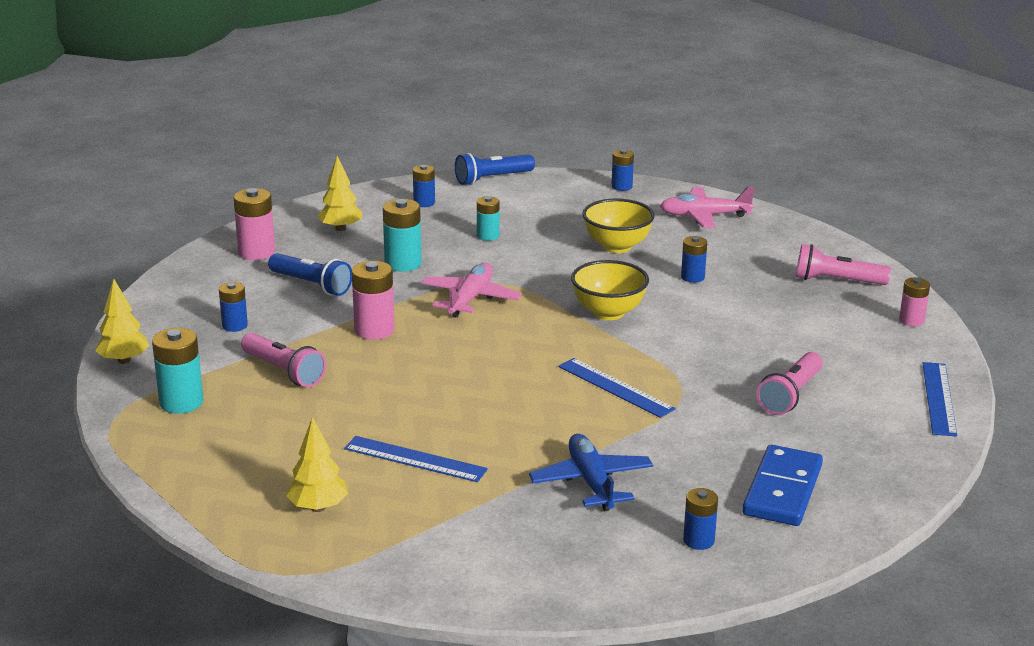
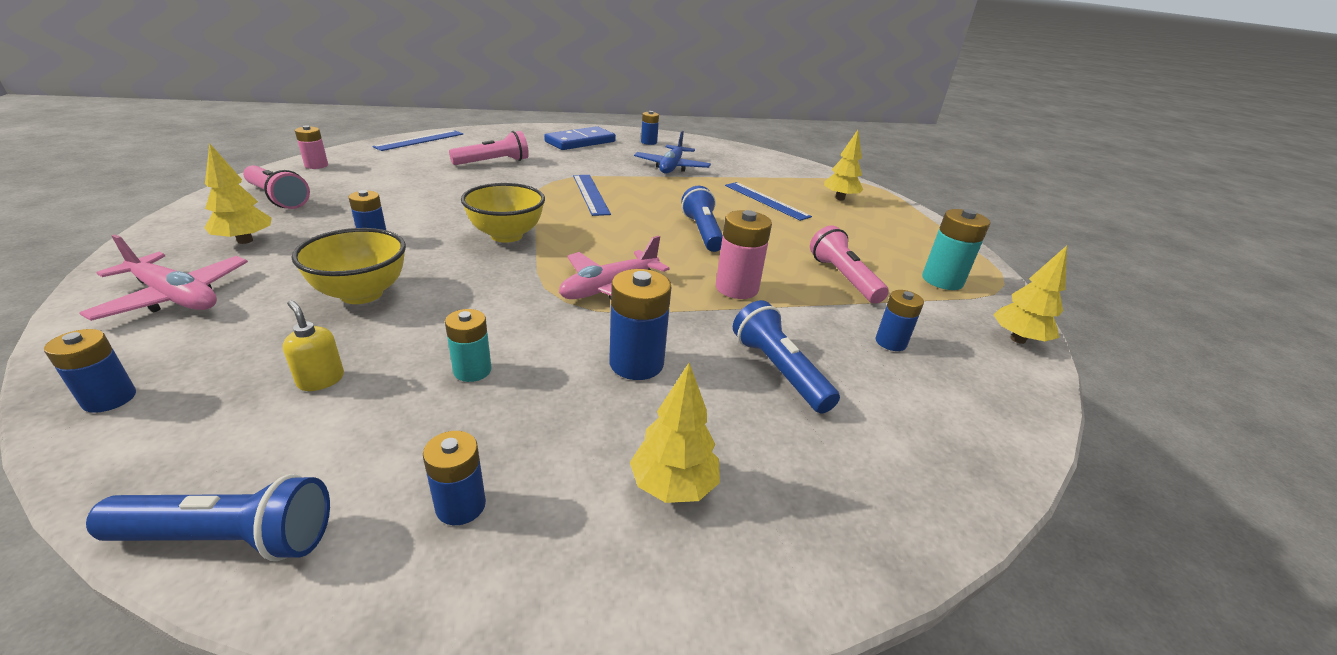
camera: 155 degrees left, 5 degrees up
(256, 252) = (847, 477): pink battery -> none
(403, 263) = (636, 363): turquoise battery -> blue battery
(449, 378) = (702, 232): none -> blue flashlight
(552, 213) = (321, 380): none -> yellow soap dispenser
(760, 249) = (245, 241): none -> yellow tree

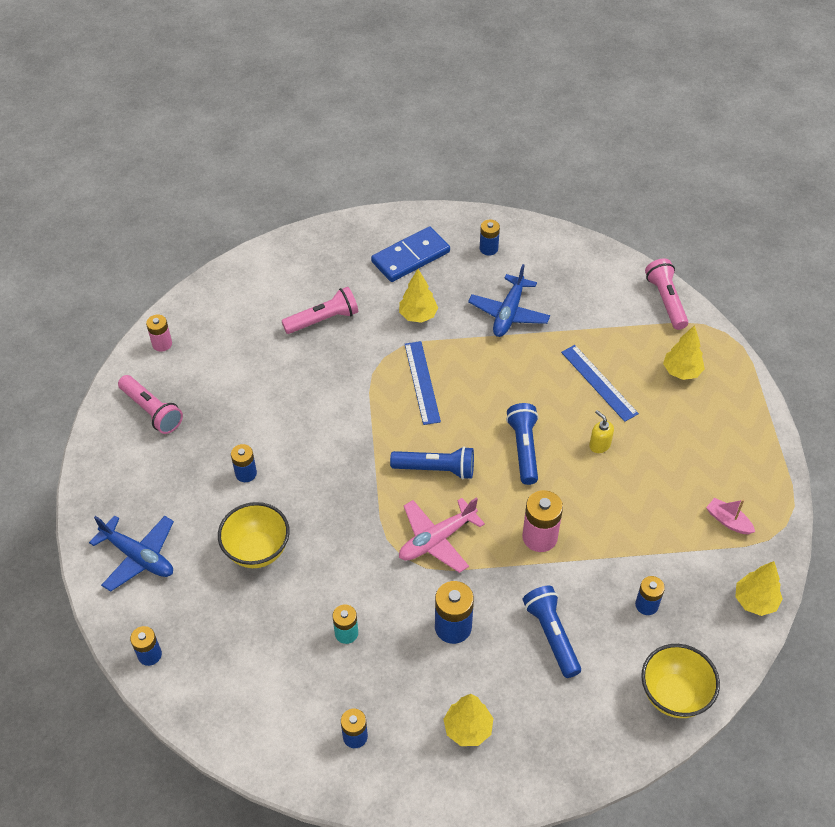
camera: 10 degrees right, 20 degrees up
(175, 297) = (138, 557): pink plane -> blue plane
(229, 538) = (250, 750): blue flashlight -> blue flashlight (436, 469)
(245, 241) = (153, 482): yellow tree -> yellow tree (418, 315)
(321, 380) = (257, 640): yellow soap dispenser -> yellow soap dispenser (599, 445)
(420, 140) = (242, 274): blue ruler -> none
(506, 235) = (351, 464): yellow bowl -> yellow bowl (674, 695)
(843, 278) = (637, 520): pink flashlight -> pink flashlight (666, 301)
(942, 280) = (728, 521): turquoise battery -> pink boat

